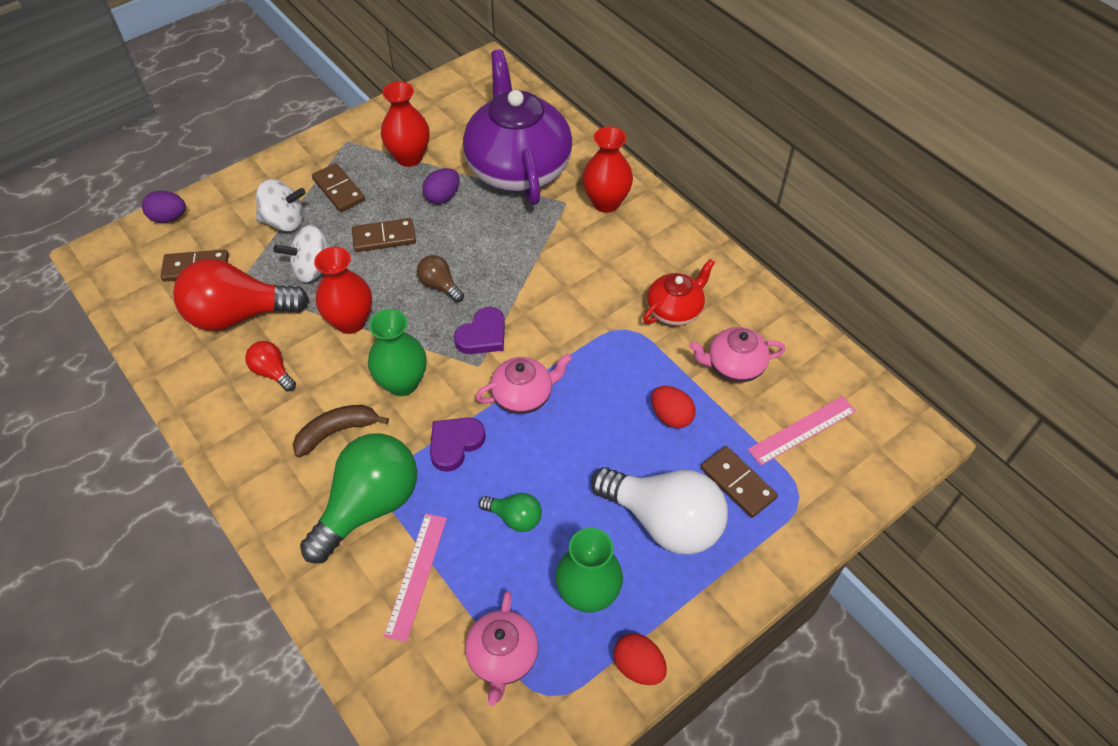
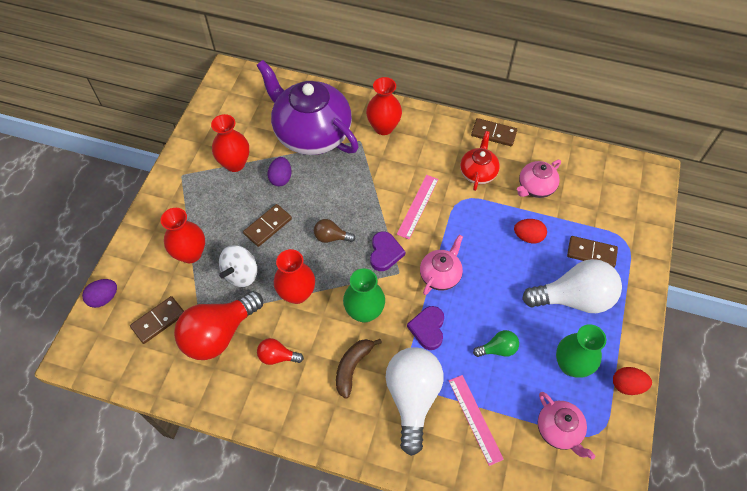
camera: 35 degrees left, 5 degrees up
(284, 221) = (190, 253): white spinning top -> red vase
(339, 190) = (208, 211): brown domino -> brown domino (493, 133)
(369, 506) = (412, 398): green light bulb -> white light bulb
(802, 430) = (598, 203): pink ruler -> pink ruler (418, 206)

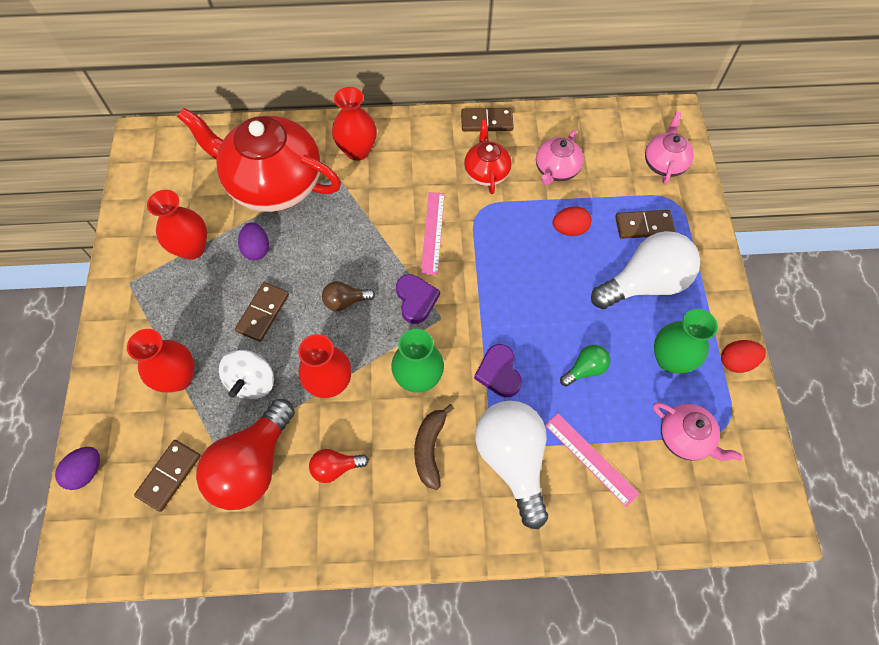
camera: 20 degrees left, 5 degrees up
(311, 134) = (274, 183): purple teapot -> red teapot
(440, 275) = (489, 305): pink teapot -> pink teapot (664, 163)

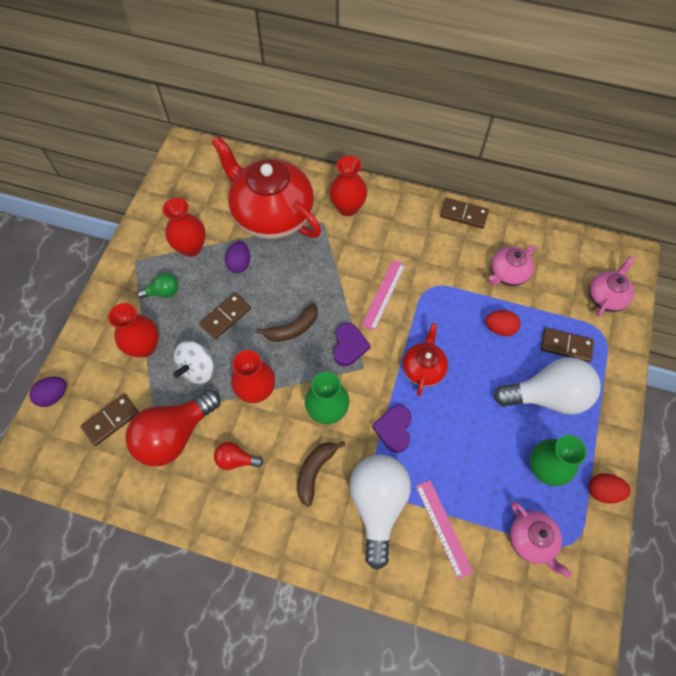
camera: 20 degrees right, 0 degrees up
(345, 301) = (292, 328): brown light bulb -> brown banana
(486, 172) = (447, 257): red teapot -> red teapot (423, 368)
(585, 369) = (467, 451): green light bulb -> green light bulb (163, 292)

